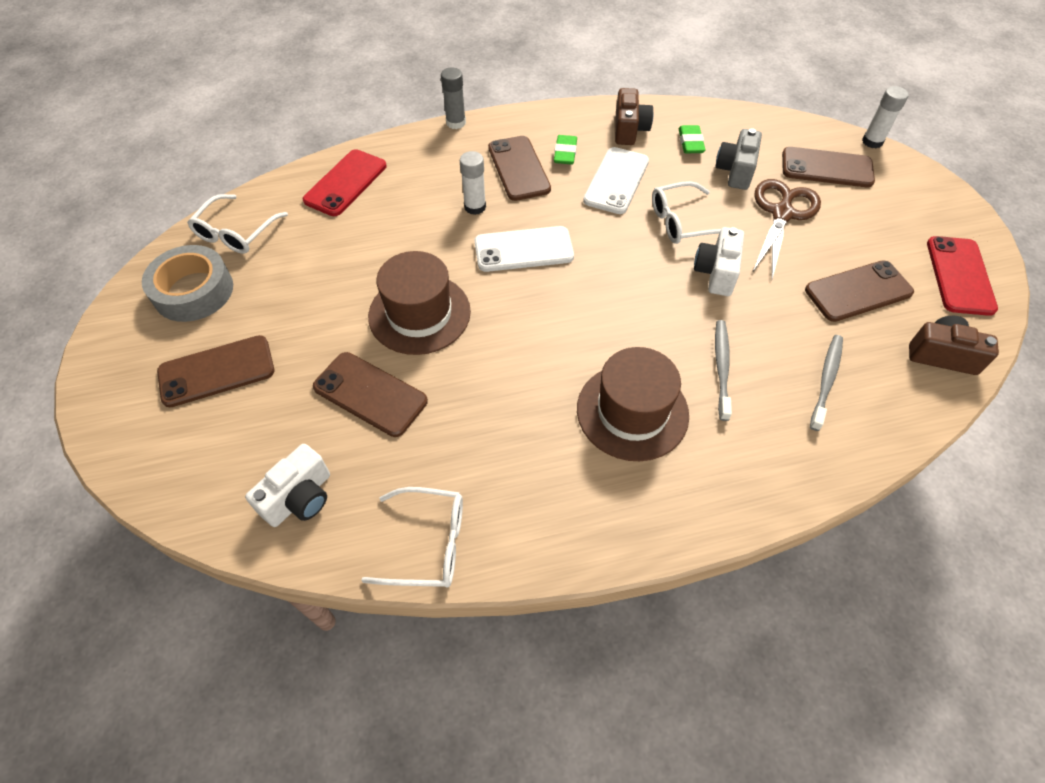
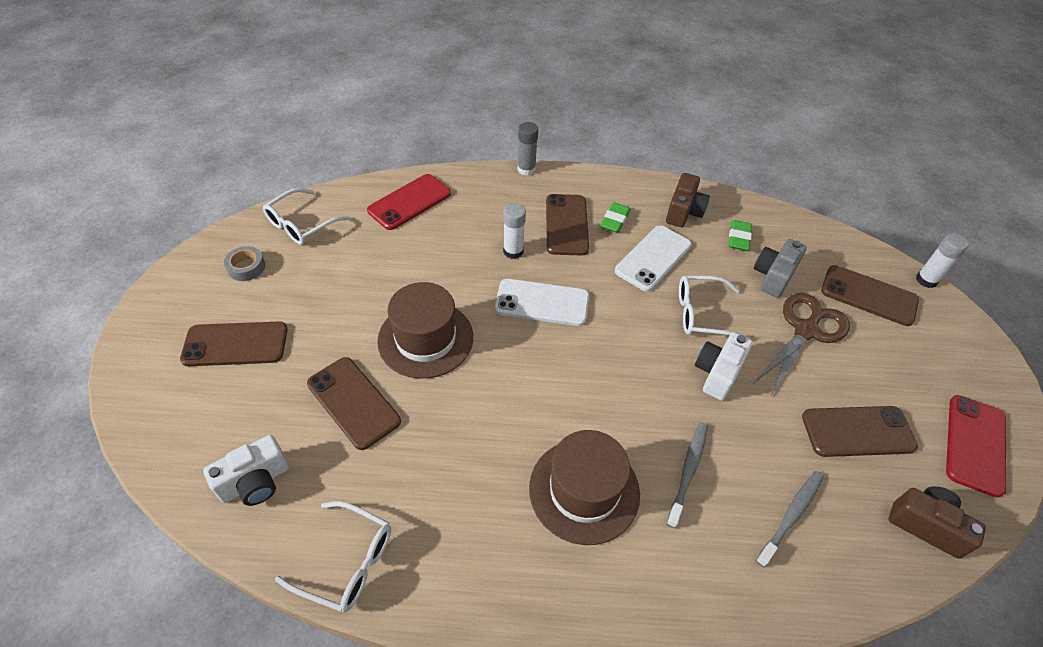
camera: 15 degrees right, 5 degrees down
(193, 291) = (246, 267): grey tape -> grey tape, size x0.53

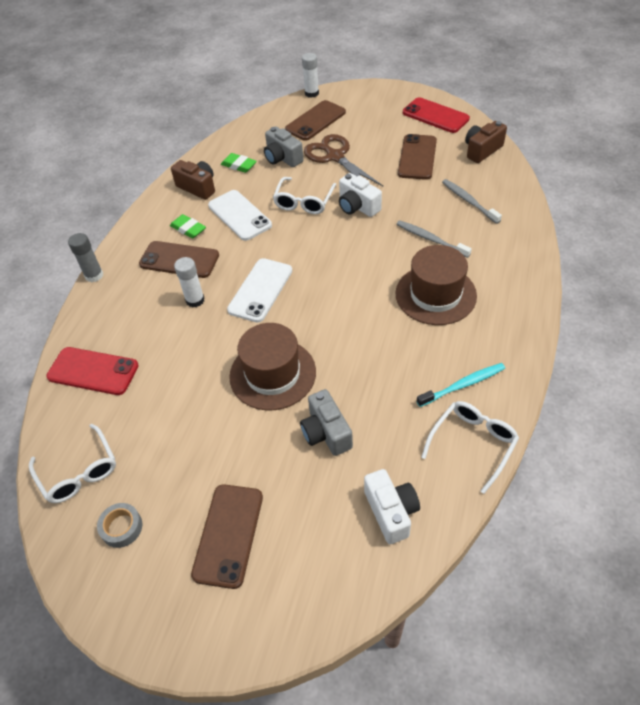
camera: 70 degrees left, 0 degrees up
(353, 402) = (326, 433): brown phone -> grey camera
(409, 202) = (93, 371): red phone -> red phone turned 45 degrees counterclockwise
(436, 542) = (463, 385): none -> turquoise toothbrush

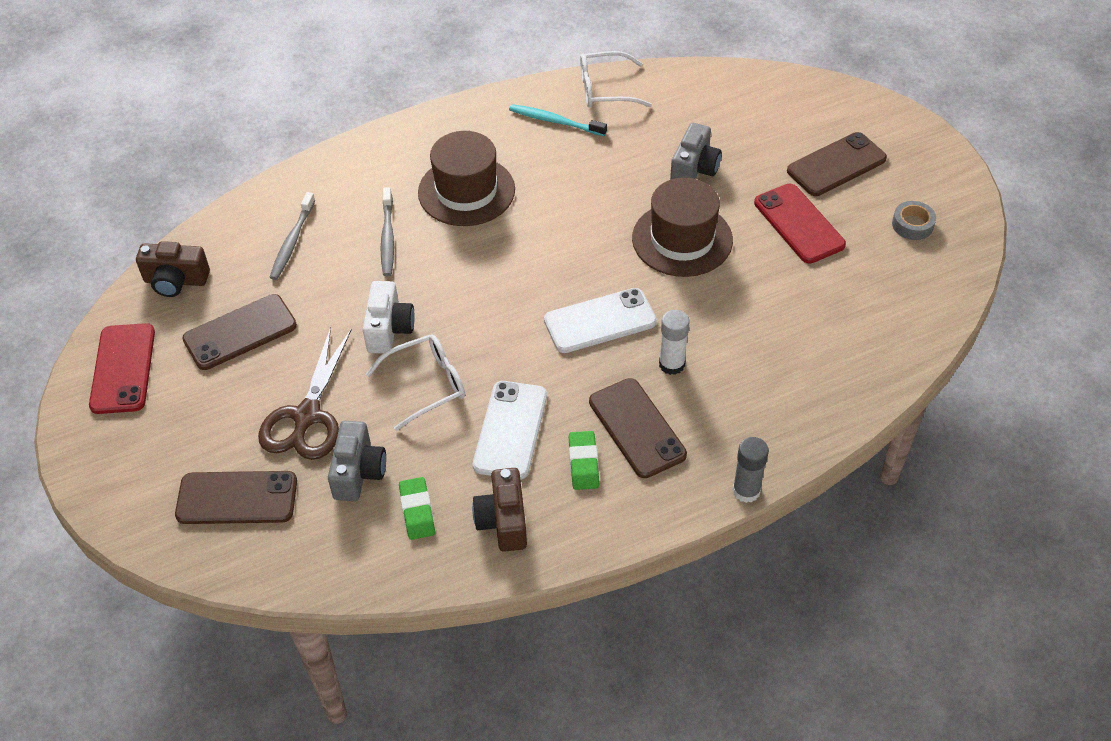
camera: 135 degrees left, 0 degrees up
(78, 471) = (918, 289): white glasses -> none
(93, 371) = (838, 370): red phone -> red phone (799, 224)
(311, 93) = (161, 558): white glue stick -> none
(391, 512) = (711, 98): white camera -> none

